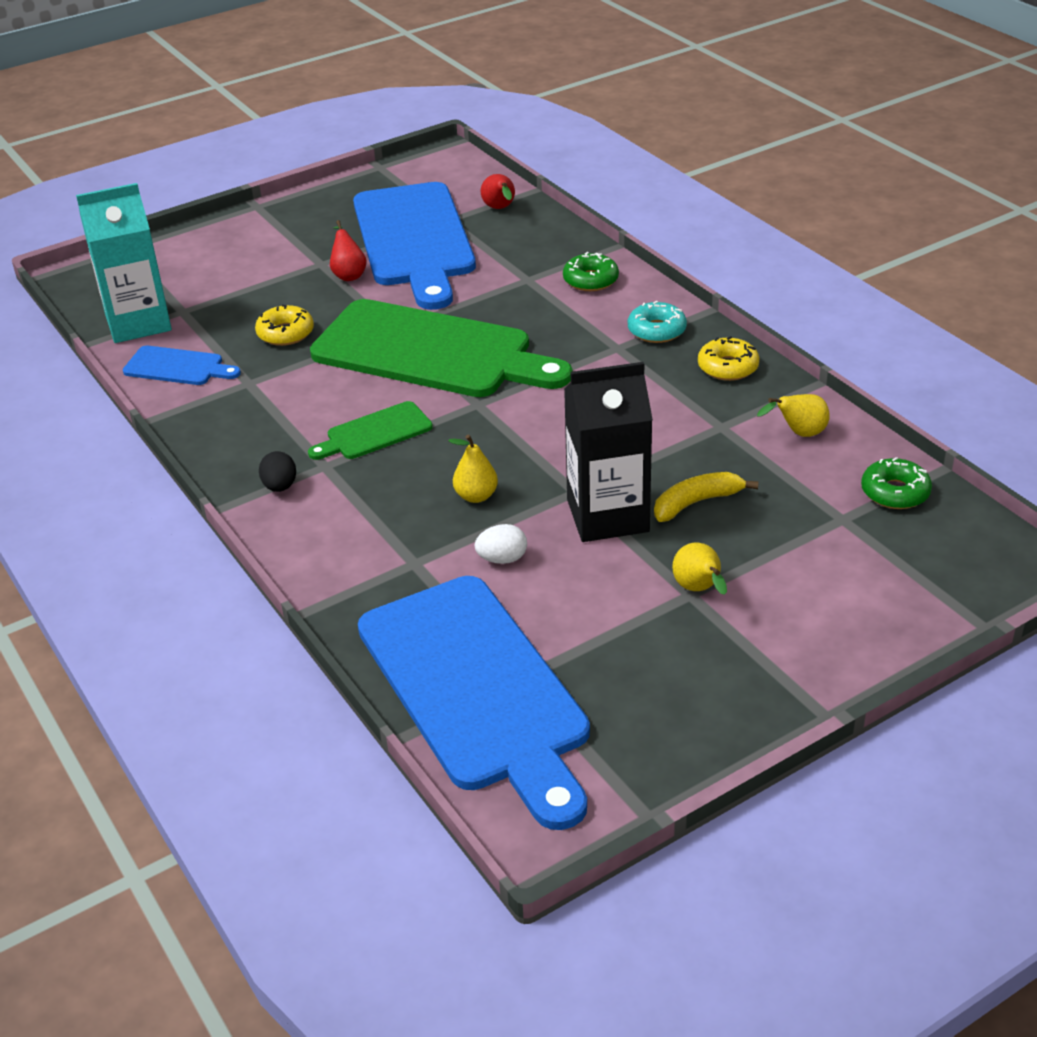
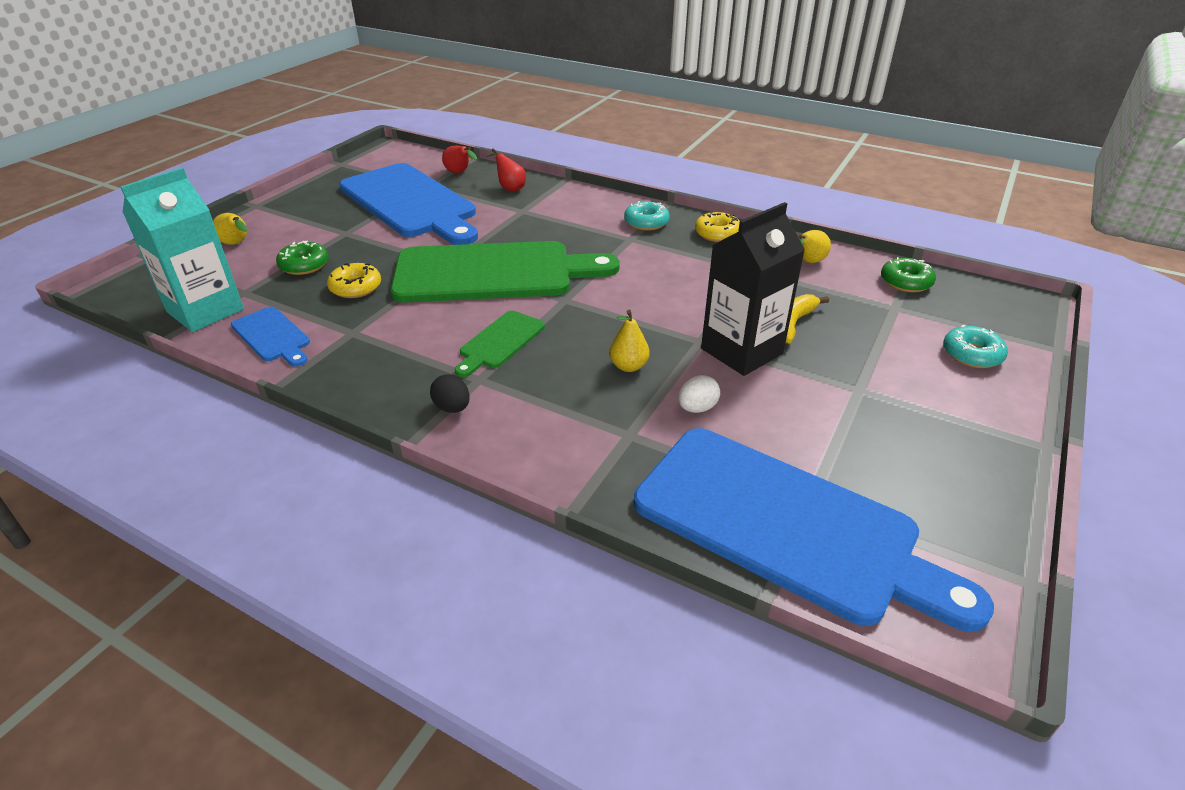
camera: 30 degrees left, 0 degrees up
(177, 367) = (272, 336): blue cutting board -> blue cutting board turned 60 degrees clockwise
(348, 274) = (376, 235): red pear -> red pear (510, 188)
(590, 280) = (568, 202): green donut -> green donut (304, 265)
(699, 590) = (861, 384): yellow pear -> yellow pear (236, 244)
(867, 599) = (971, 354): none -> turquoise donut

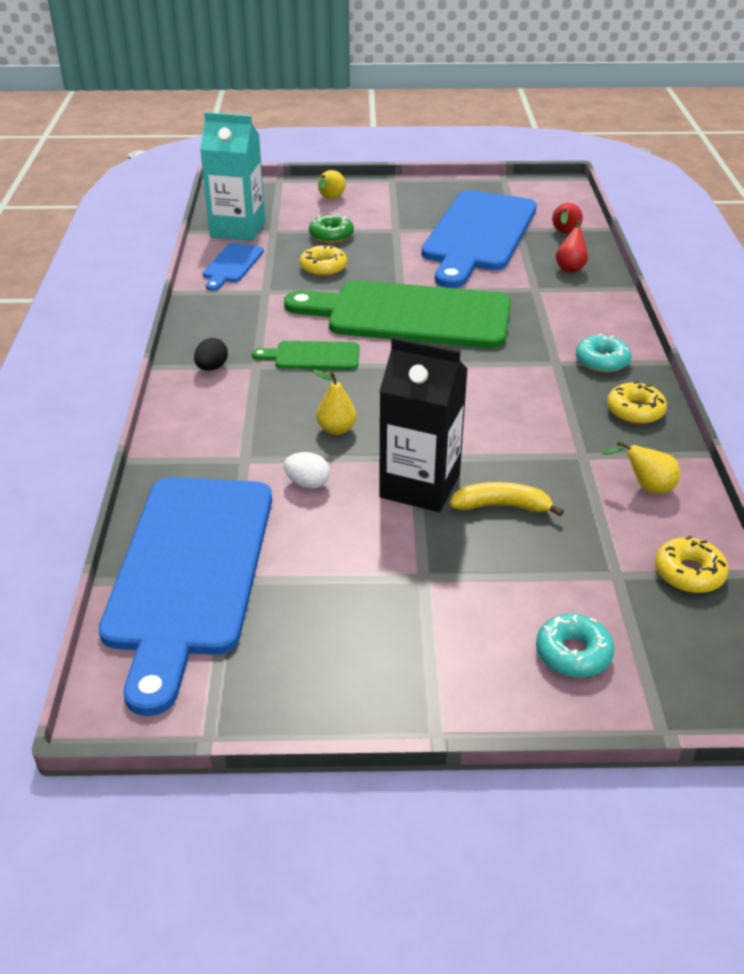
camera: 60 degrees right, 0 degrees up
(493, 273) = (410, 315): green cutting board -> green cutting board turned 135 degrees clockwise
(905, 282) = (689, 573): green donut -> yellow donut

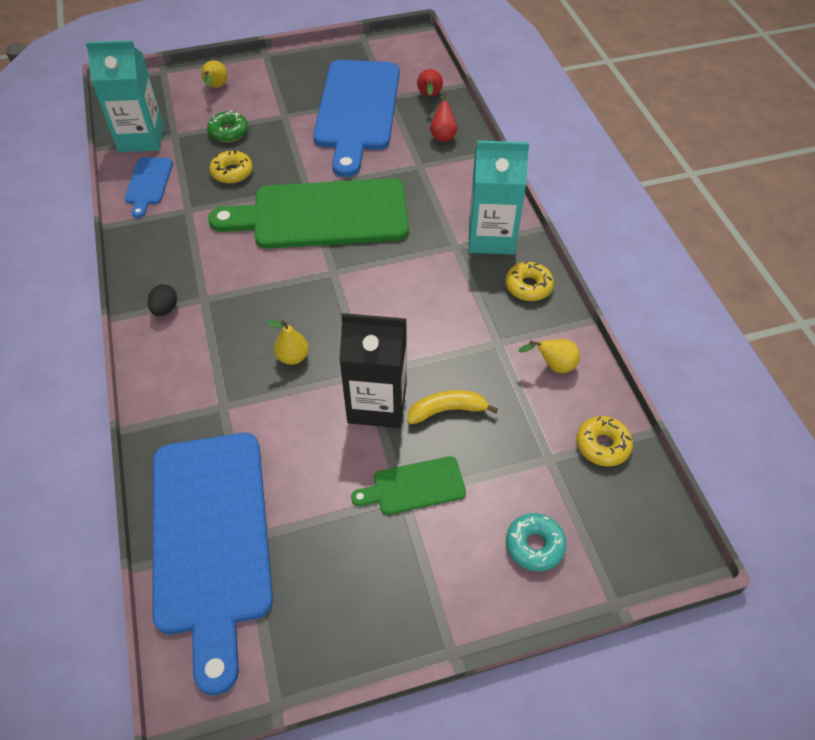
camera: 15 degrees left, 15 degrees up
(307, 483) = (284, 421): white egg -> none
(312, 356) = (250, 278): green cutting board -> green cutting board (414, 486)
(602, 361) = (491, 237): turquoise donut -> turquoise carton

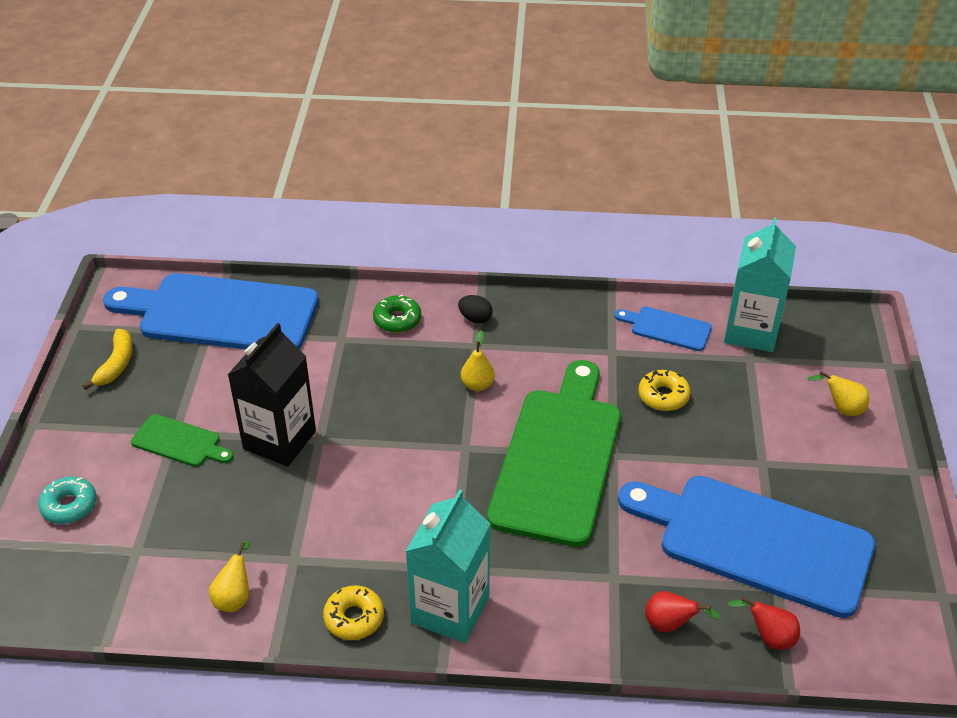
camera: 110 degrees right, 10 degrees down
(229, 132) = (742, 405): green donut -> green donut (397, 320)
(292, 357) = (368, 393): yellow pear -> yellow pear (477, 385)
(414, 486) = (179, 442): green cutting board -> green cutting board turned 105 degrees clockwise
(447, 410) = (239, 489): yellow banana -> yellow banana (116, 364)
(602, 445) = (120, 599): yellow donut -> none

